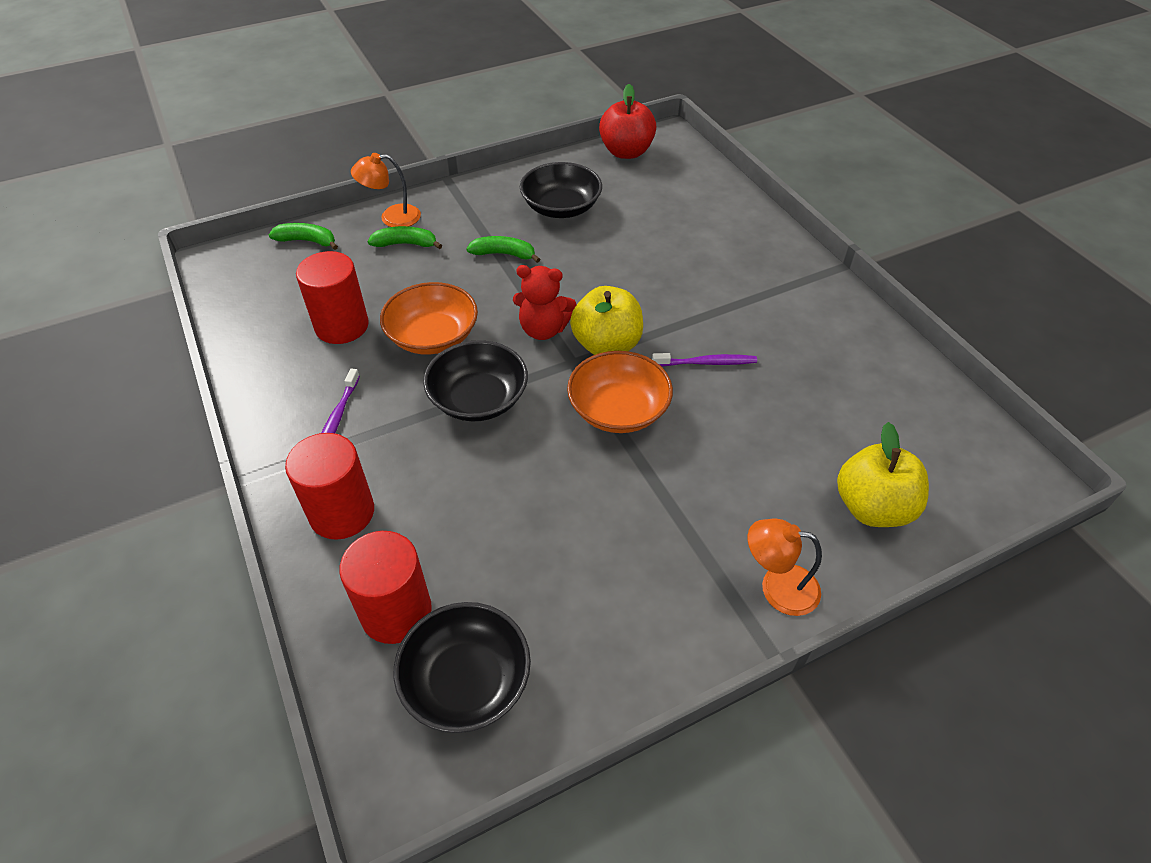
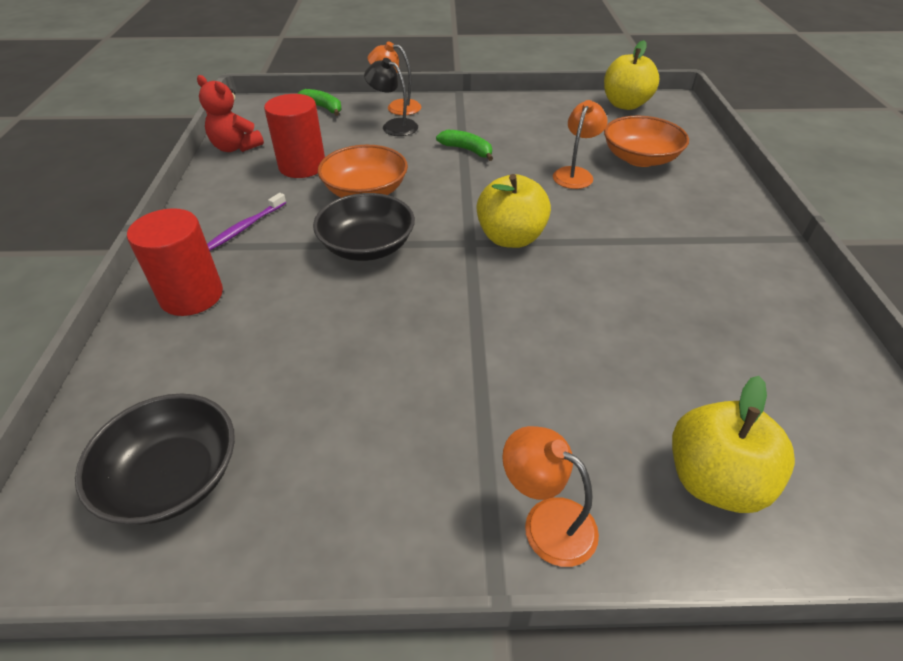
camera: 25 degrees right, 5 degrees down
(396, 612) = (166, 390): red cylinder -> none
(406, 244) = (394, 126): green banana -> black lamp
(543, 329) = (461, 211): red teddy bear -> red teddy bear (235, 147)
(561, 207) = (540, 130): black bowl -> none
(618, 410) = (485, 292): orange bowl -> orange bowl (640, 158)
(624, 253) = (575, 174): none -> orange lamp
(626, 152) = (625, 104): red apple -> yellow apple
(706, 363) = (600, 280): purple toothbrush -> none

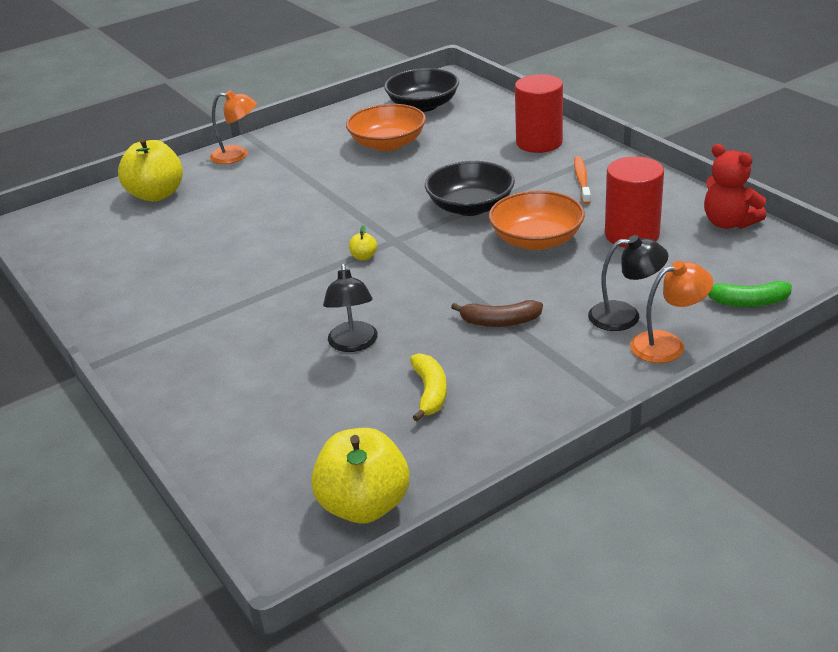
camera: 150 degrees right, 10 degrees down
(235, 147) = (728, 223): red teddy bear -> red teddy bear turned 135 degrees counterclockwise
(245, 227) = (582, 180): purple toothbrush -> orange toothbrush
(467, 150) = (499, 322): green banana -> brown banana
(510, 238) = (364, 257): yellow apple -> yellow apple, size x0.40
(550, 132) = (430, 392): none -> yellow banana
(575, 174) = (353, 344): orange lamp -> black lamp
(640, 158) = (290, 400): orange bowl -> orange bowl (388, 144)

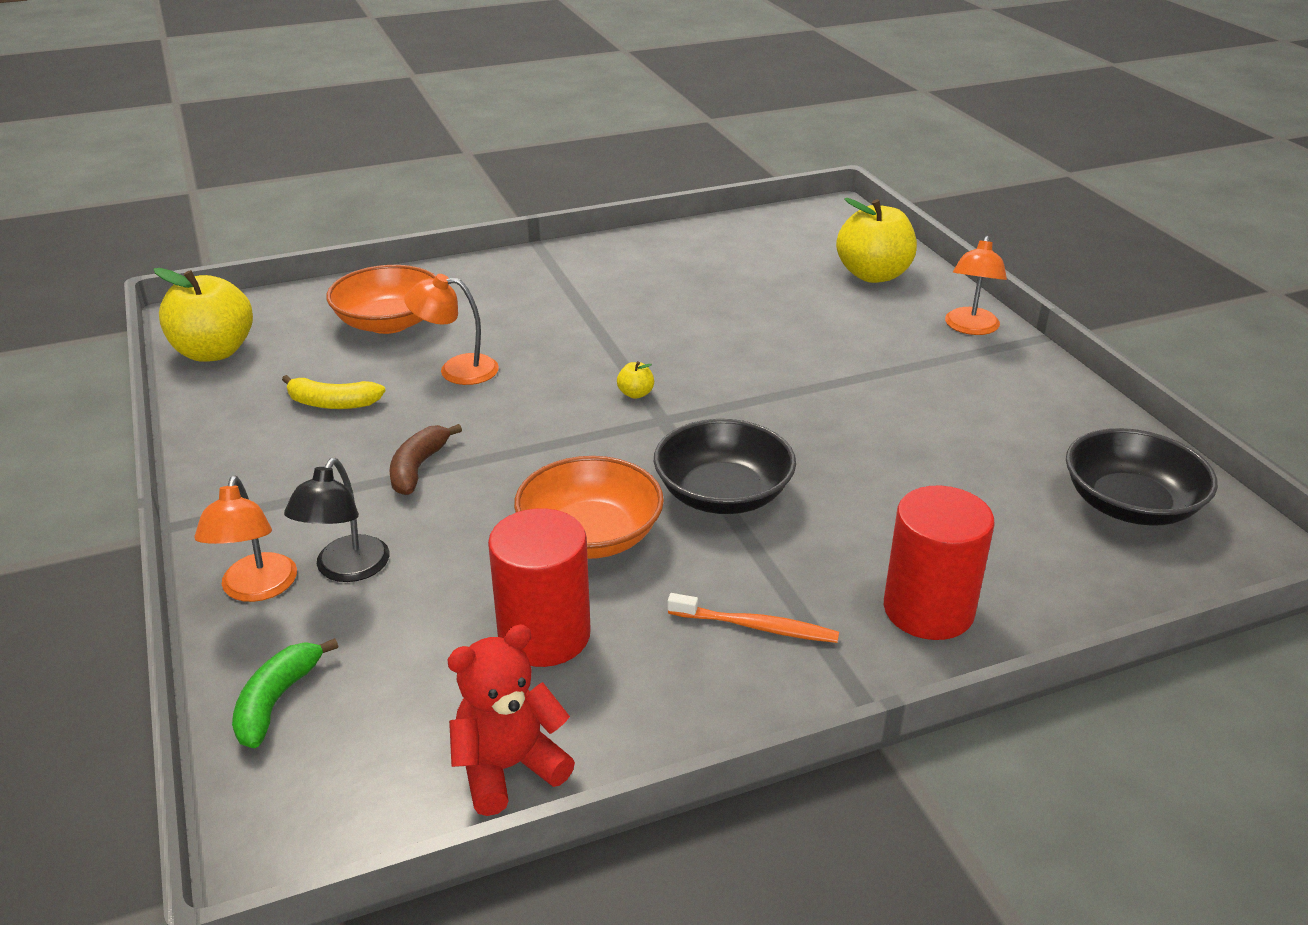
camera: 100 degrees right, 0 degrees up
(353, 344) = (457, 369): black lamp -> orange lamp
(388, 144) = (972, 449): orange bowl -> orange bowl (389, 322)

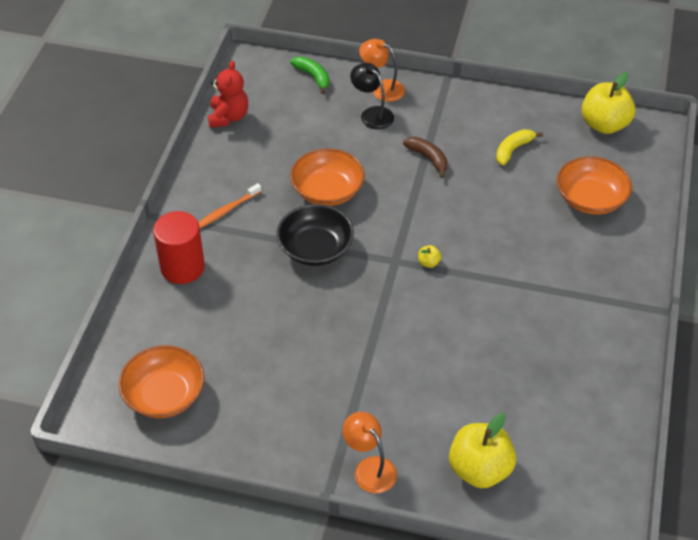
camera: 125 degrees right, 15 degrees up
(457, 369) = (512, 205): orange lamp -> none
(544, 635) = (281, 151): red cylinder -> none
(1130, 505) = (164, 395): black bowl -> orange bowl

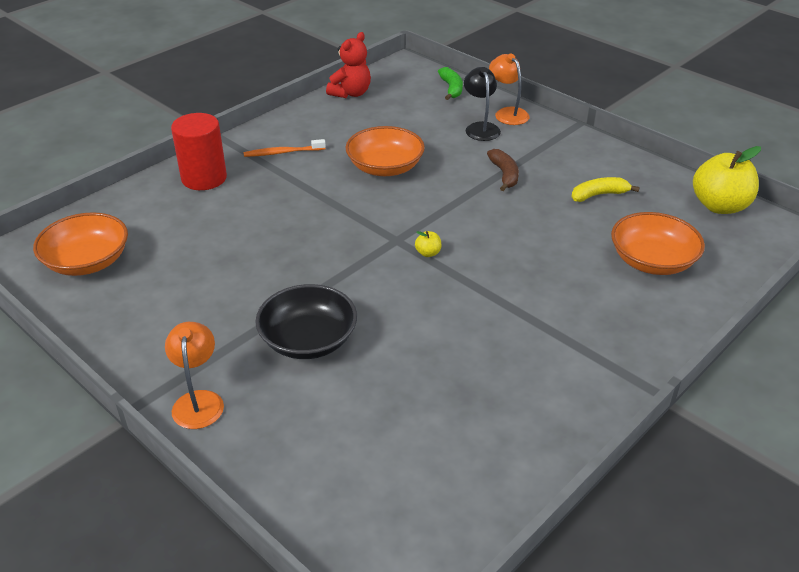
camera: 30 degrees right, 10 degrees down
(315, 248) = (331, 204): black bowl -> black bowl (308, 340)
(479, 469) = (307, 455): yellow apple -> none

